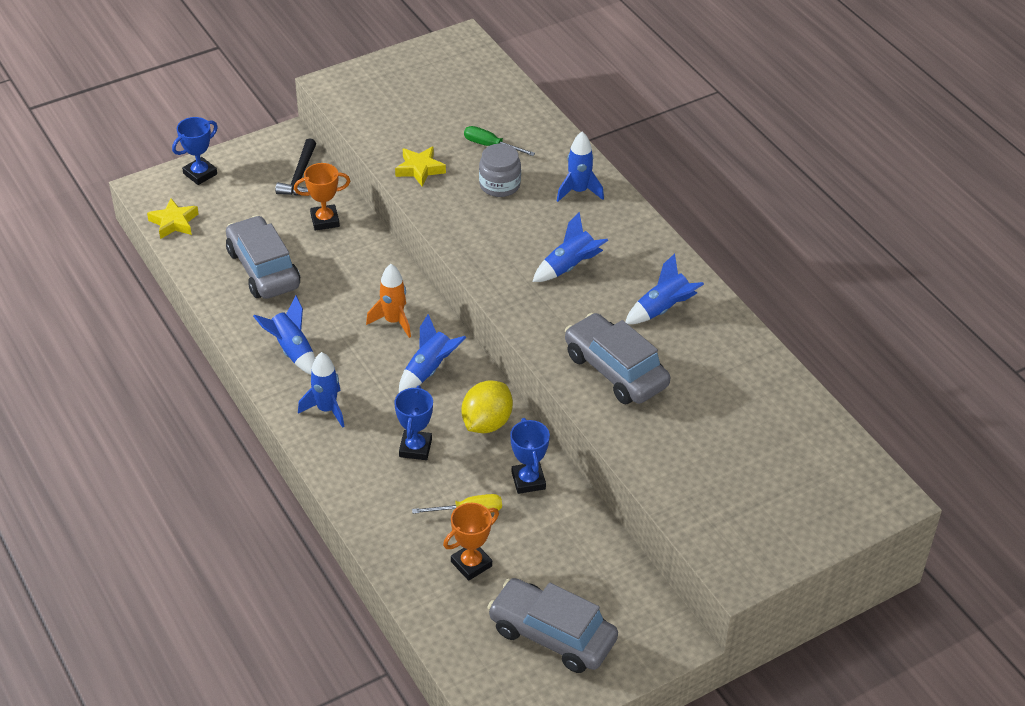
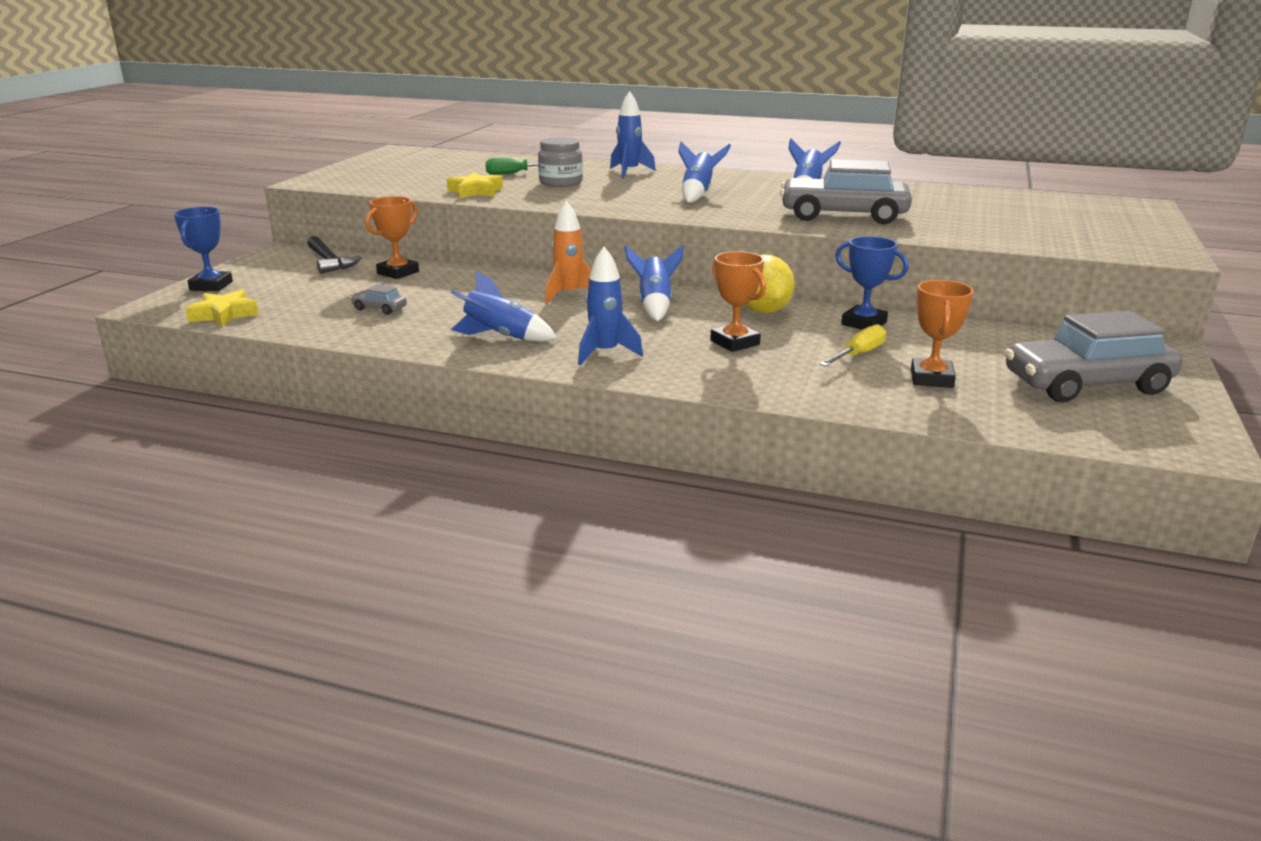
camera: 40 degrees left, 20 degrees down
(263, 269) = (379, 309): grey car -> grey car, size x0.41
(415, 448) = (735, 342): blue trophy -> orange trophy

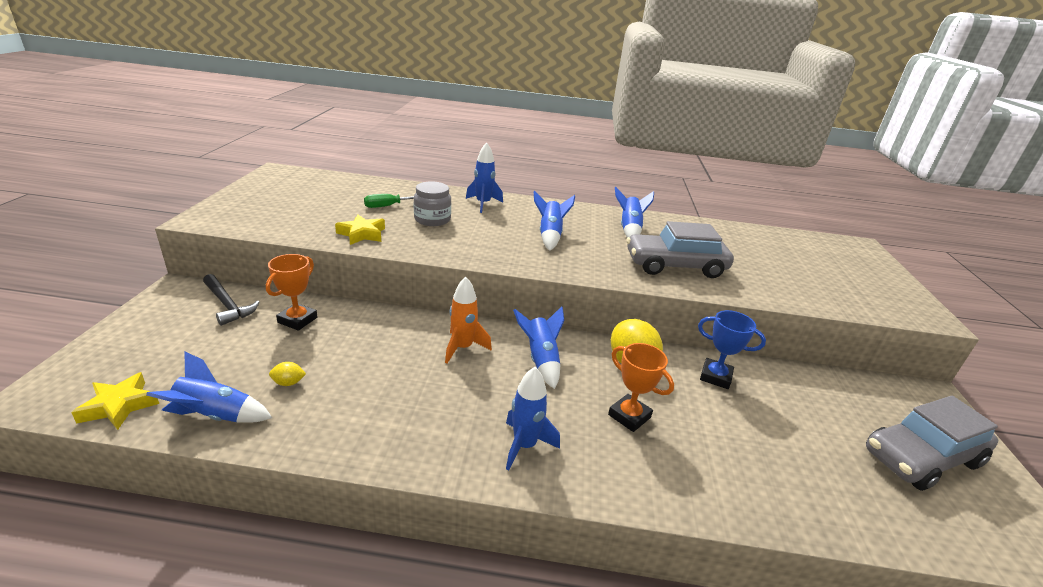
camera: 15 degrees left, 5 degrees up
(211, 286) = (104, 352): blue trophy -> none
(379, 309) = (288, 383): grey car -> yellow lemon
(500, 337) = (419, 425): blue rocket -> blue rocket (215, 416)
(858, 354) = (734, 426): yellow screwdriver -> none
(931, 378) = (808, 461): orange trophy -> none

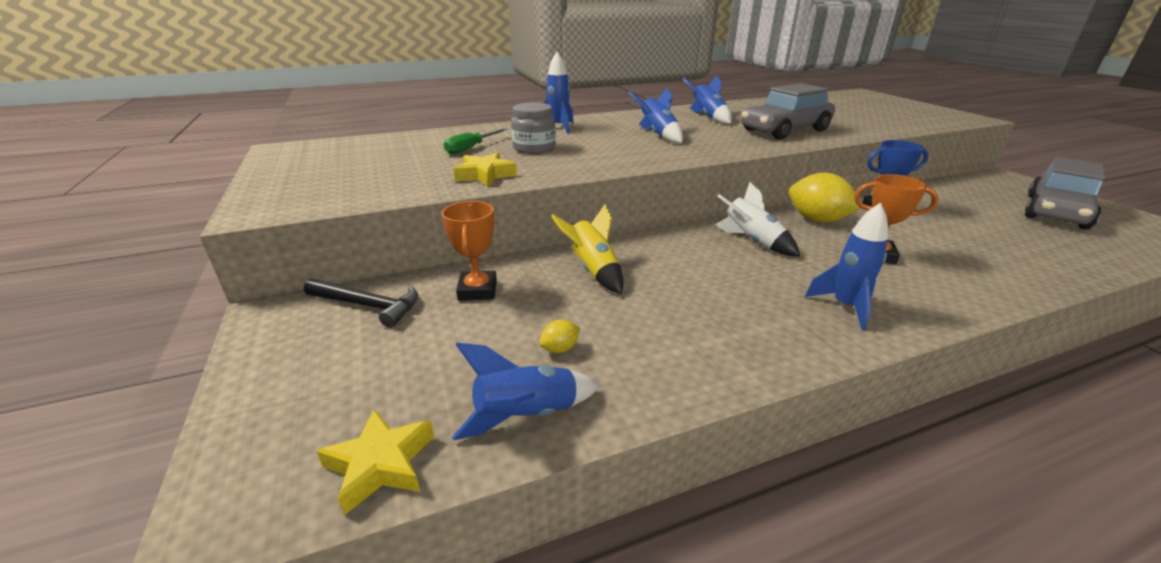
camera: 25 degrees left, 0 degrees up
(388, 335) = (593, 270): none -> yellow rocket
(463, 348) = (677, 255): orange rocket -> none
(541, 360) = (752, 241): blue rocket -> white rocket

